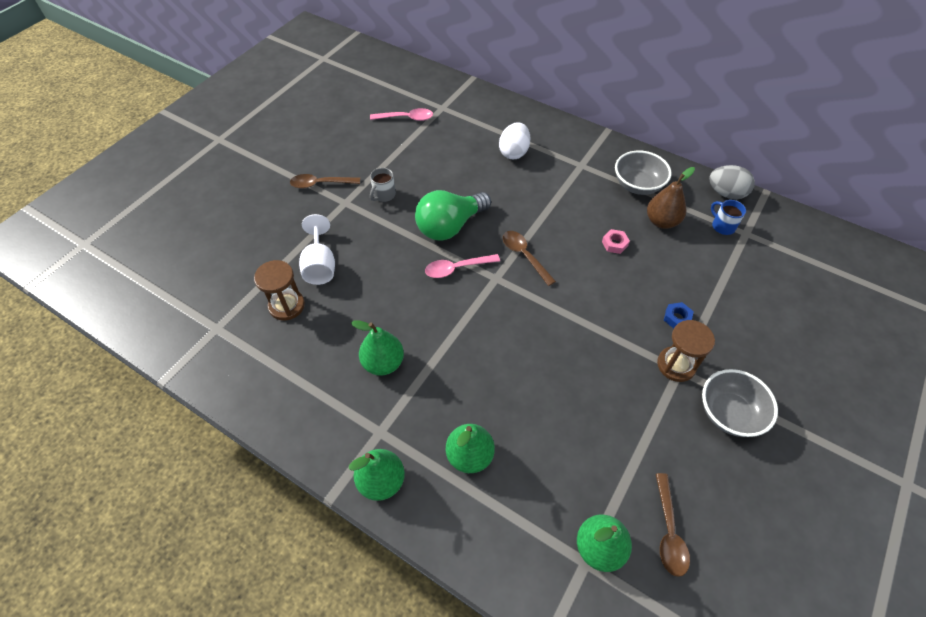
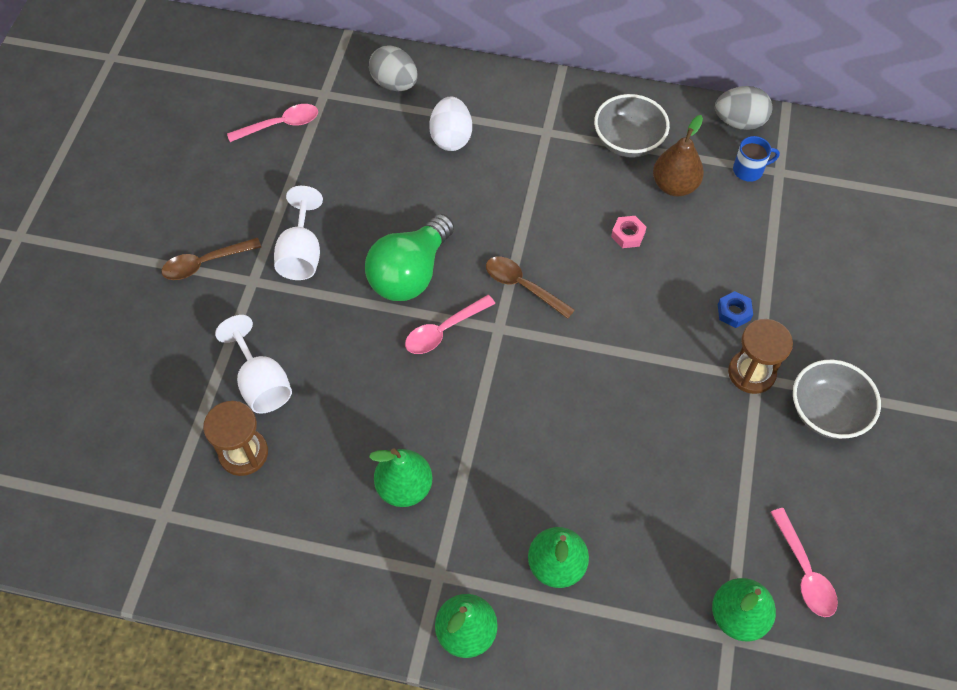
camera: 20 degrees left, 5 degrees up
(384, 195) = (301, 254): grey mug -> white goblet
(490, 112) = (394, 84): none -> grey egg
(668, 531) = (804, 571): brown spoon -> pink spoon
(722, 226) = (749, 170): blue mug -> blue mug turned 135 degrees clockwise

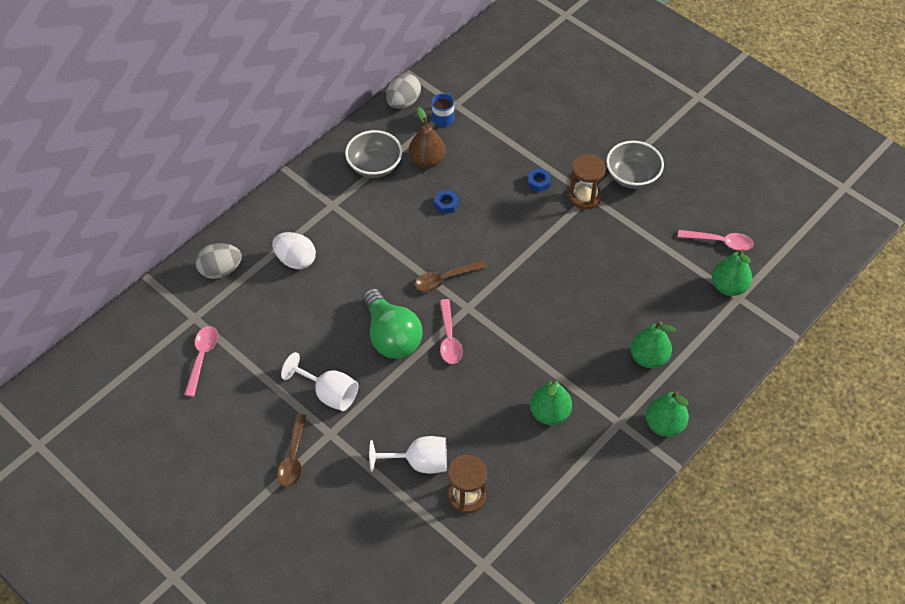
camera: 60 degrees left, 5 degrees down
(628, 235) = (446, 204): pink nut -> blue nut

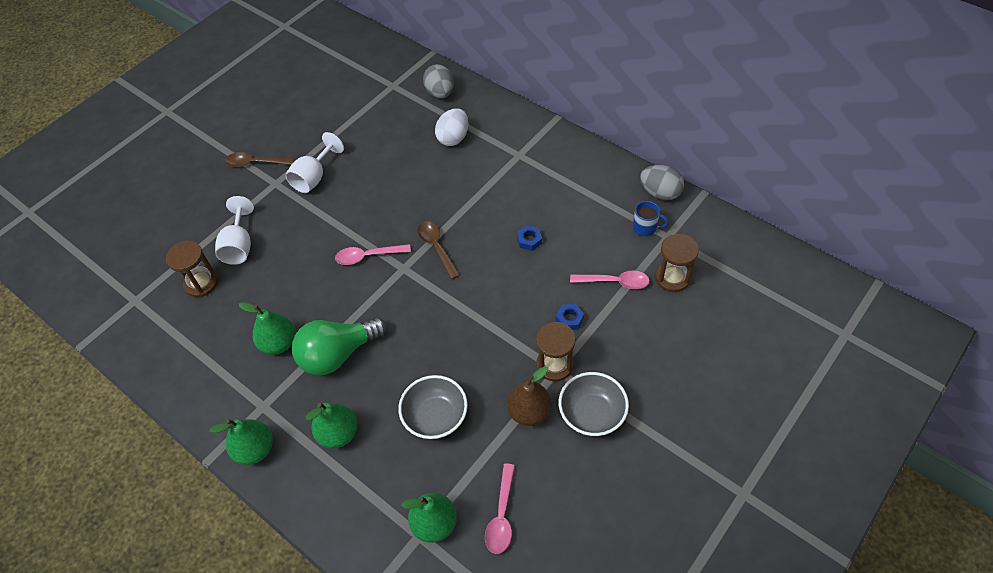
camera: 90 degrees right, 0 degrees up
(202, 357) = (353, 96): pink spoon -> pink spoon (615, 282)
(374, 166) = (570, 179): grey bowl -> grey bowl (435, 417)
(391, 336) = (371, 213): green light bulb -> green light bulb (338, 354)
(427, 161) = (584, 219): brown pear -> brown pear (529, 412)
(501, 107) = (672, 278): none -> brown hourglass

